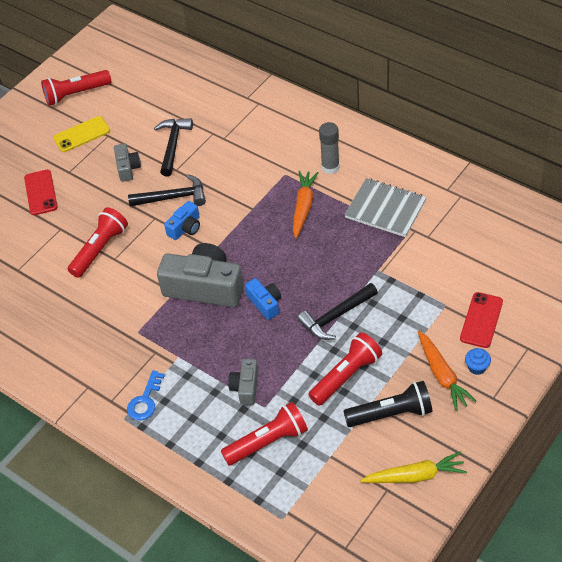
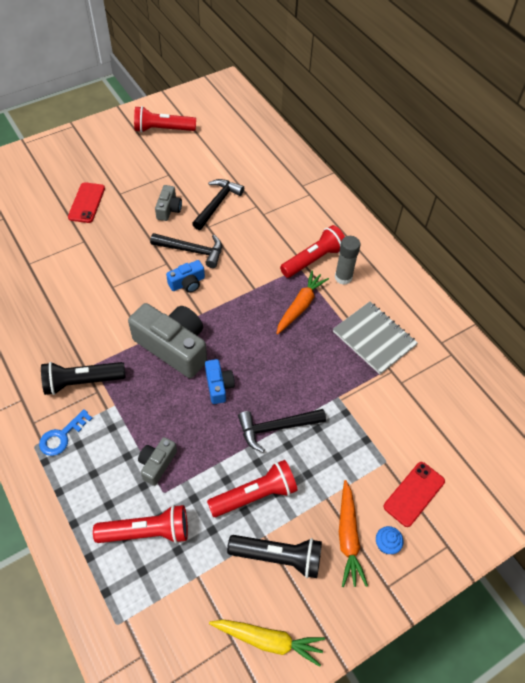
camera: 15 degrees right, 5 degrees up
(81, 134) = (148, 165): yellow phone -> none
(100, 249) = (105, 273): red flashlight -> red flashlight (313, 259)
(136, 350) = (82, 382): none -> black flashlight

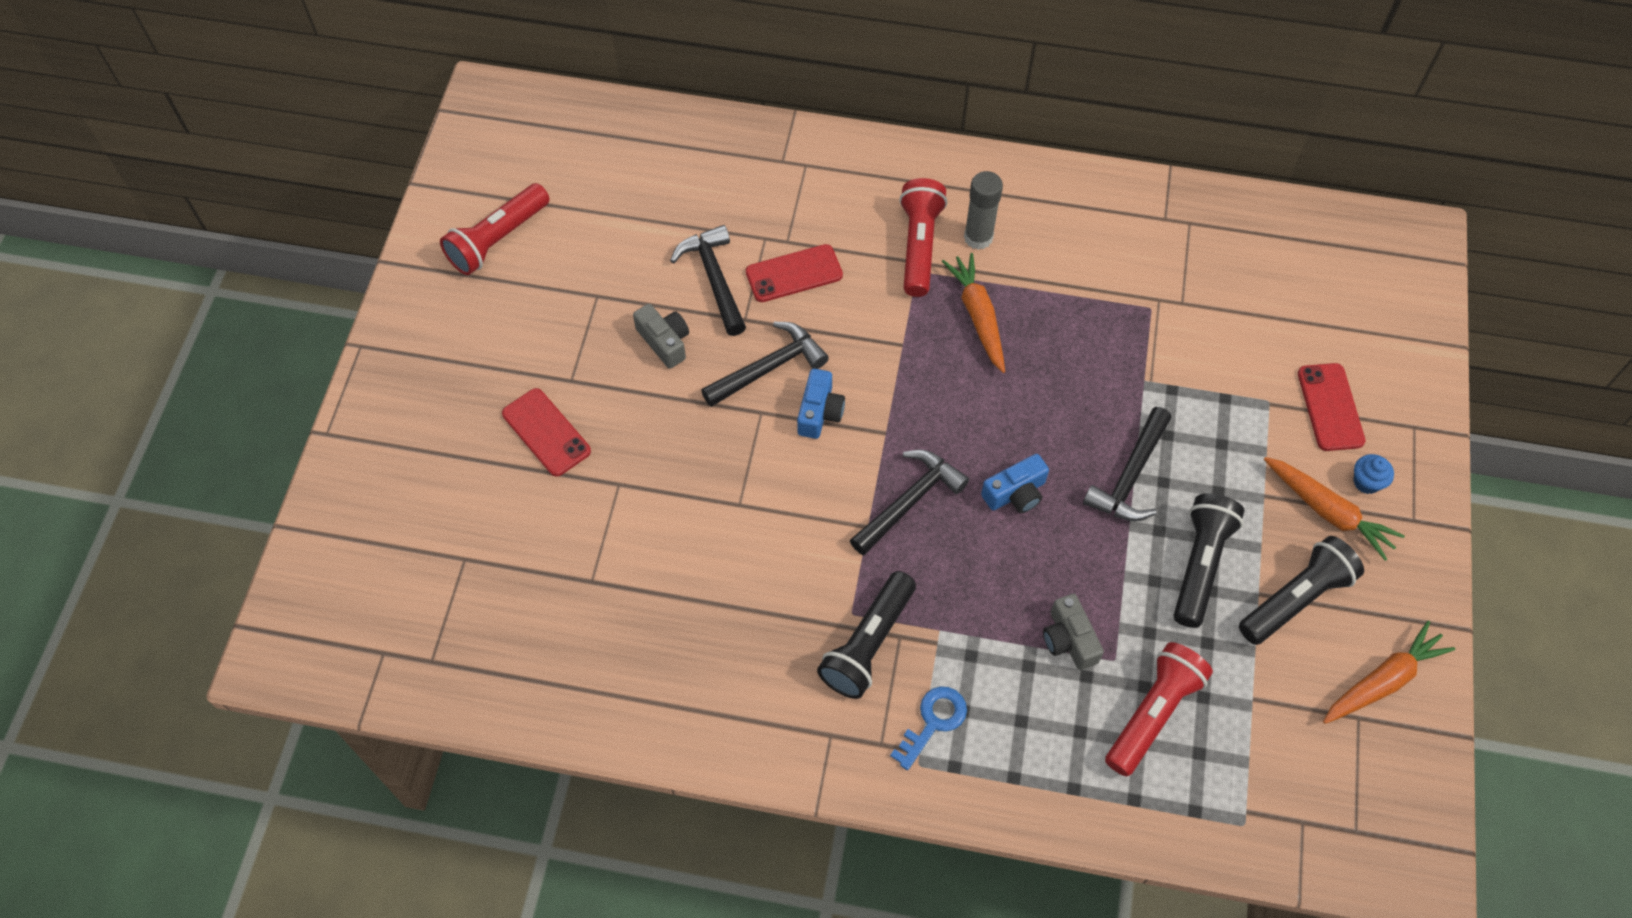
camera: 45 degrees left, 5 degrees up
(62, 436) = (933, 722): blue key -> blue key turned 135 degrees counterclockwise
(173, 347) = (909, 501): grey camera -> black hammer
(218, 386) = (1015, 493): blue camera -> blue camera turned 120 degrees clockwise
(249, 227) = (794, 274): none -> red phone
(255, 495) = (1200, 565): red flashlight -> black flashlight
(268, 640) = (1383, 680): yellow carrot -> orange carrot
(374, 338) = (1098, 279): grey notebook -> none

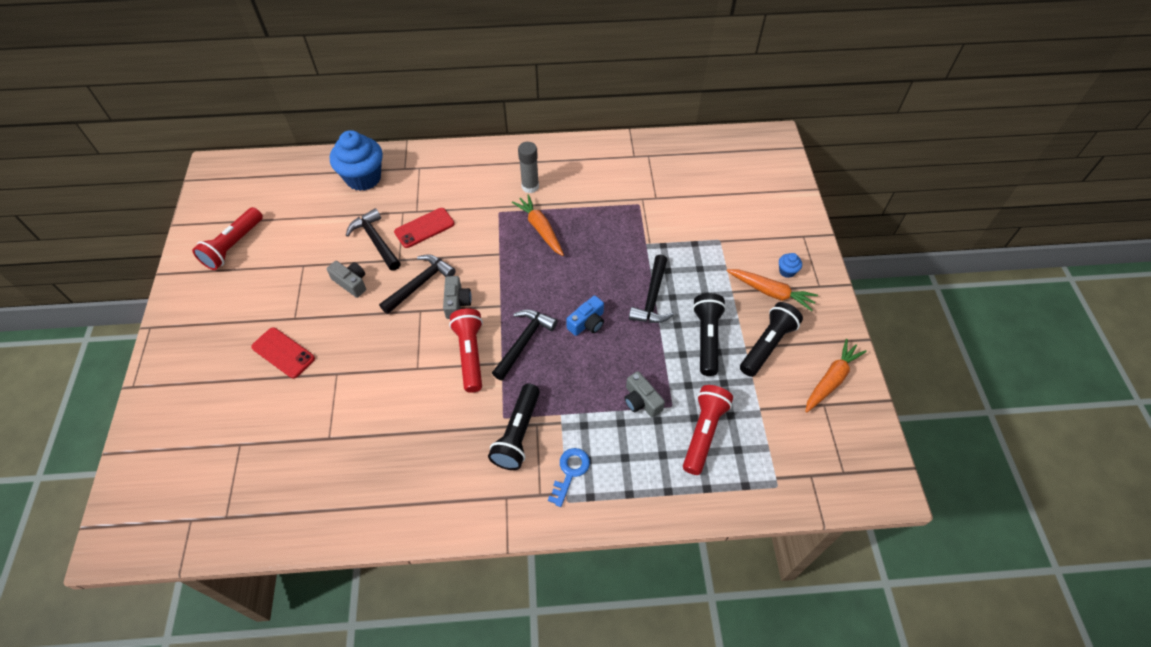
camera: 15 degrees left, 5 degrees down
(714, 165) = (363, 178): none -> blue cupcake
(819, 412) = (457, 302): blue camera -> grey camera
(919, 246) = (496, 198): red flashlight -> red flashlight (470, 354)
(1330, 407) = (754, 235): red phone -> none

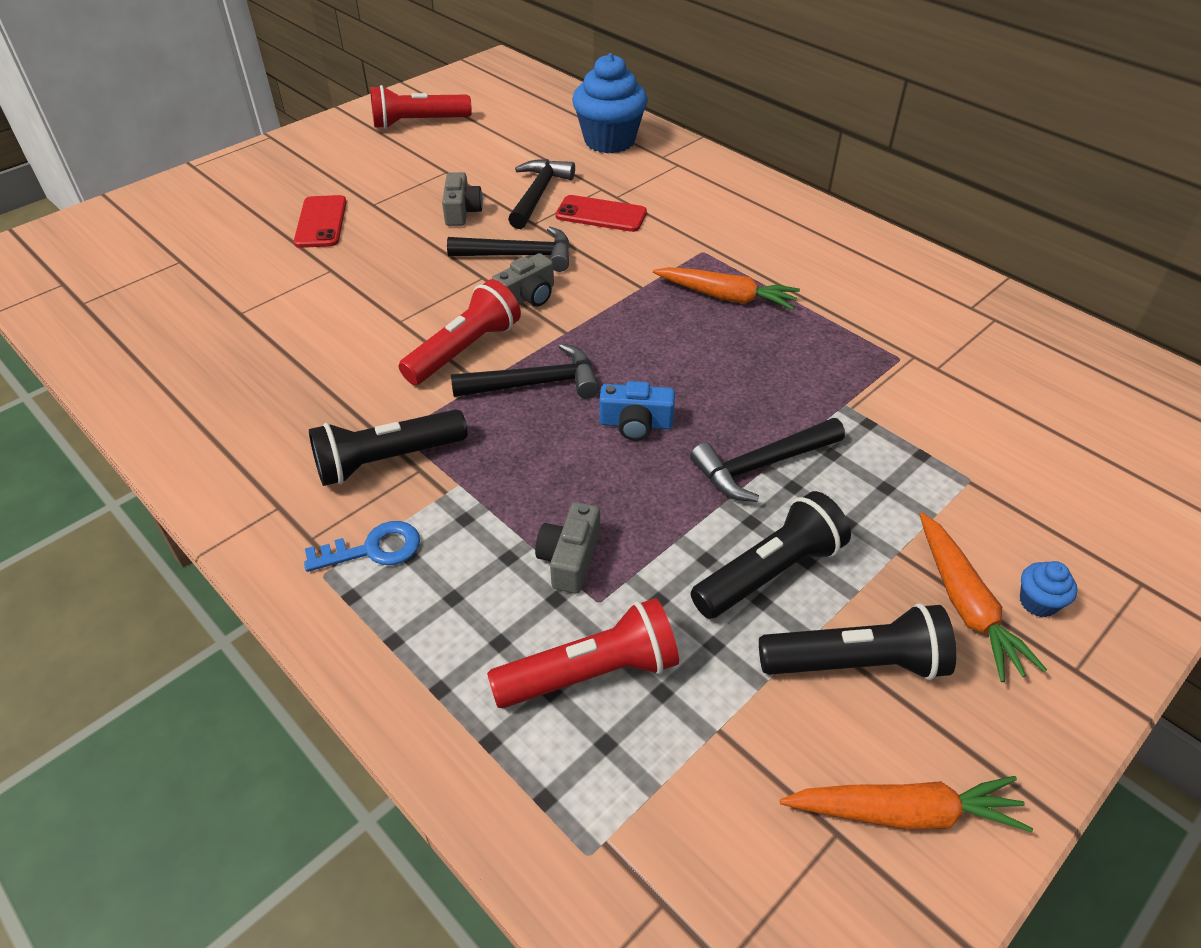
camera: 50 degrees right, 10 degrees down
(530, 186) = (777, 252): grey glue stick -> none
(540, 229) = (726, 297): orange carrot -> orange carrot turned 90 degrees clockwise

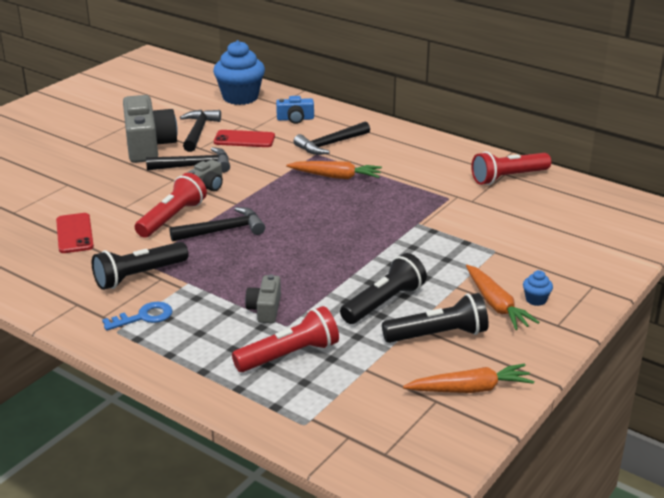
camera: 10 degrees left, 15 degrees down
(321, 222) = (51, 159): red phone -> red phone (74, 233)
(418, 123) = (101, 96): red flashlight -> red flashlight (508, 178)
(461, 211) = (148, 145): grey camera -> grey camera, size x2.00
(636, 424) = (291, 244): blue camera -> blue camera (295, 119)
(761, 465) = (371, 256): black hammer -> black hammer (330, 144)

